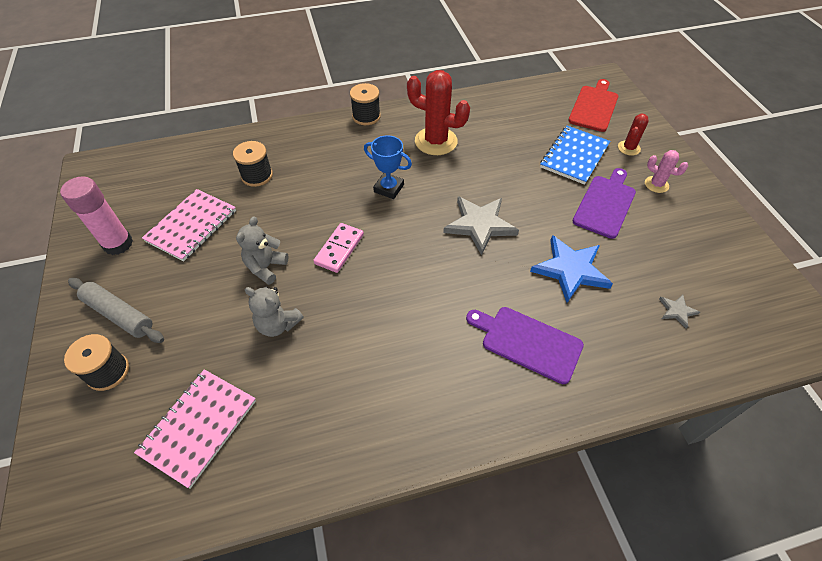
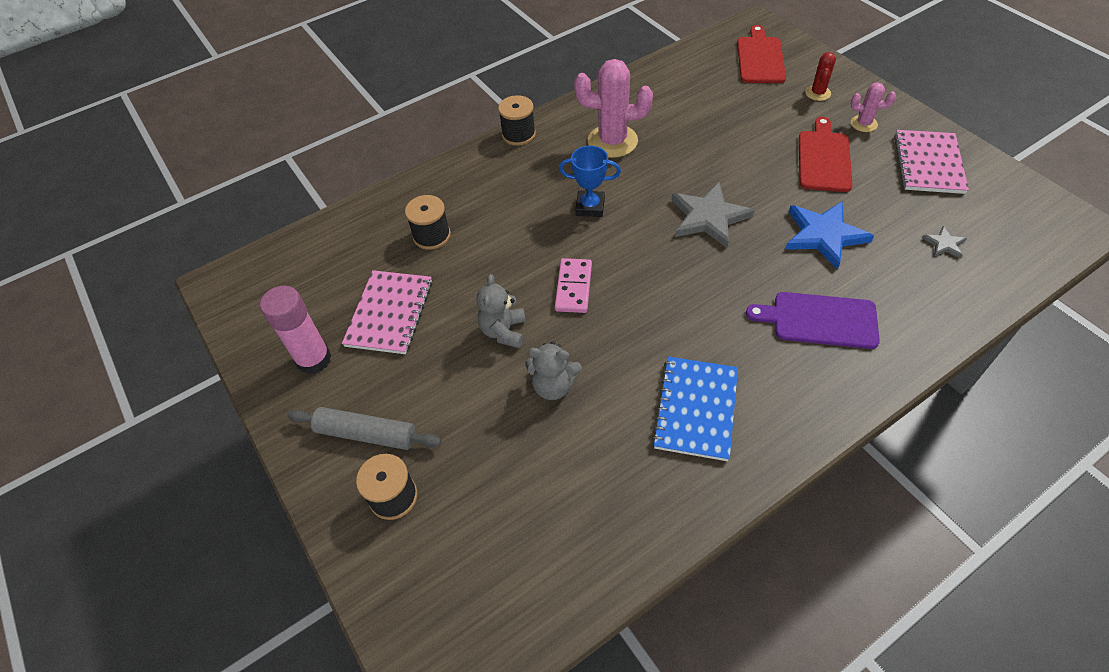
camera: 15 degrees left, 0 degrees up
(199, 427) = (531, 516): pink notebook -> pink notebook (928, 163)
(436, 141) = (612, 141): red cactus -> pink cactus
(574, 156) = (767, 117): blue notebook -> blue notebook (696, 409)
(605, 204) = (824, 158): purple cutting board -> red cutting board

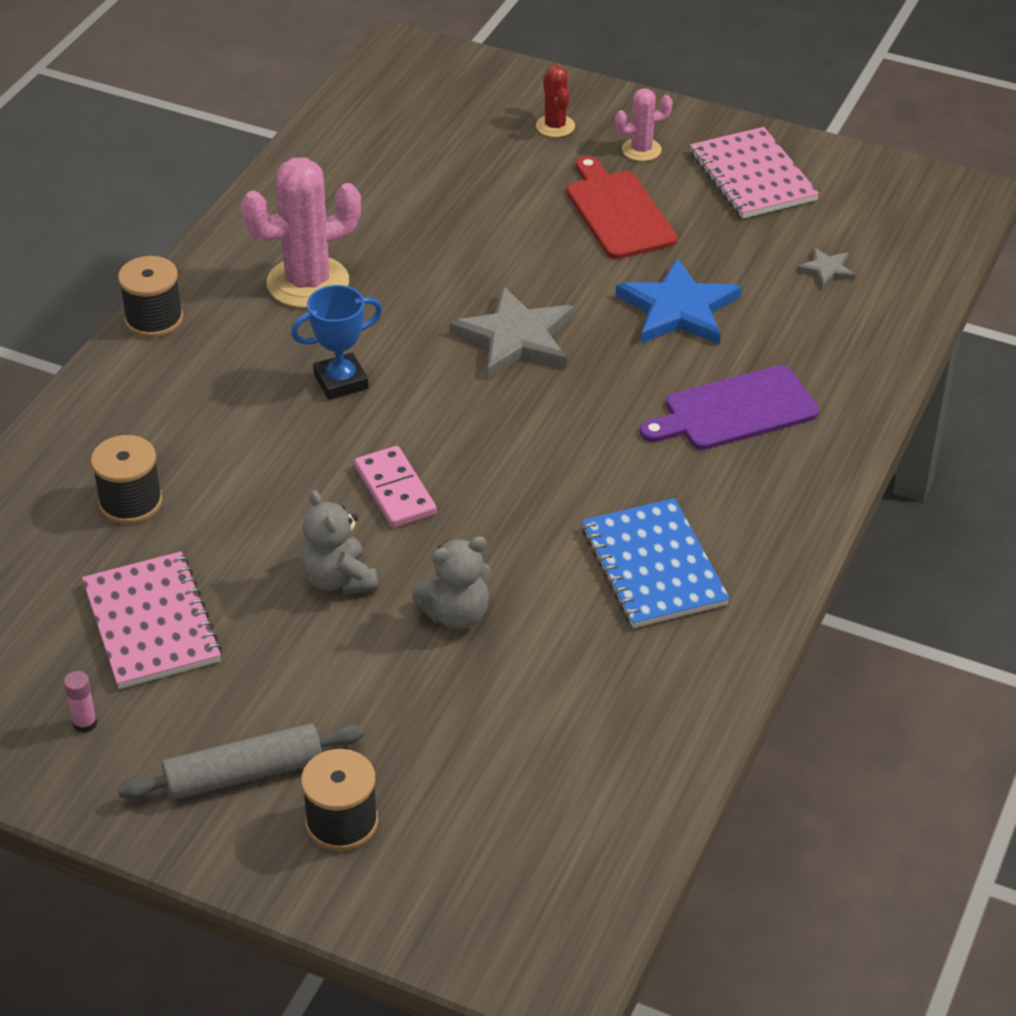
camera: 35 degrees left, 10 degrees down
(314, 359) = (85, 723): pink glue stick -> pink glue stick, size x0.42
(760, 58) = (443, 100): red cutting board -> none

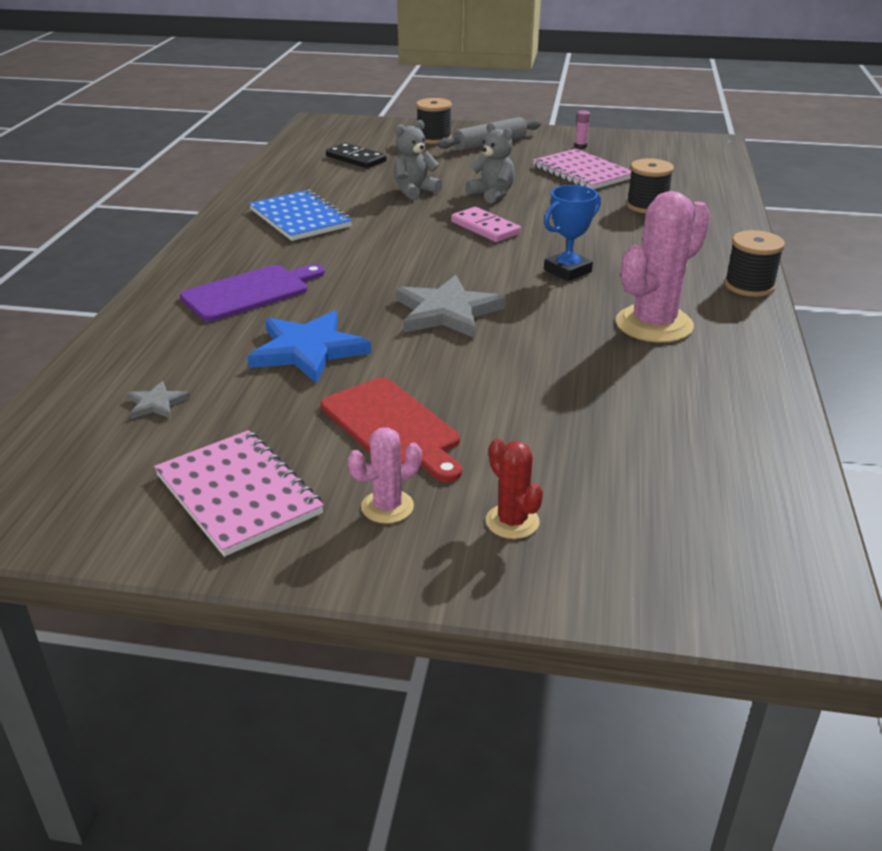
camera: 165 degrees right, 10 degrees down
(521, 757) = (356, 159): none -> black domino

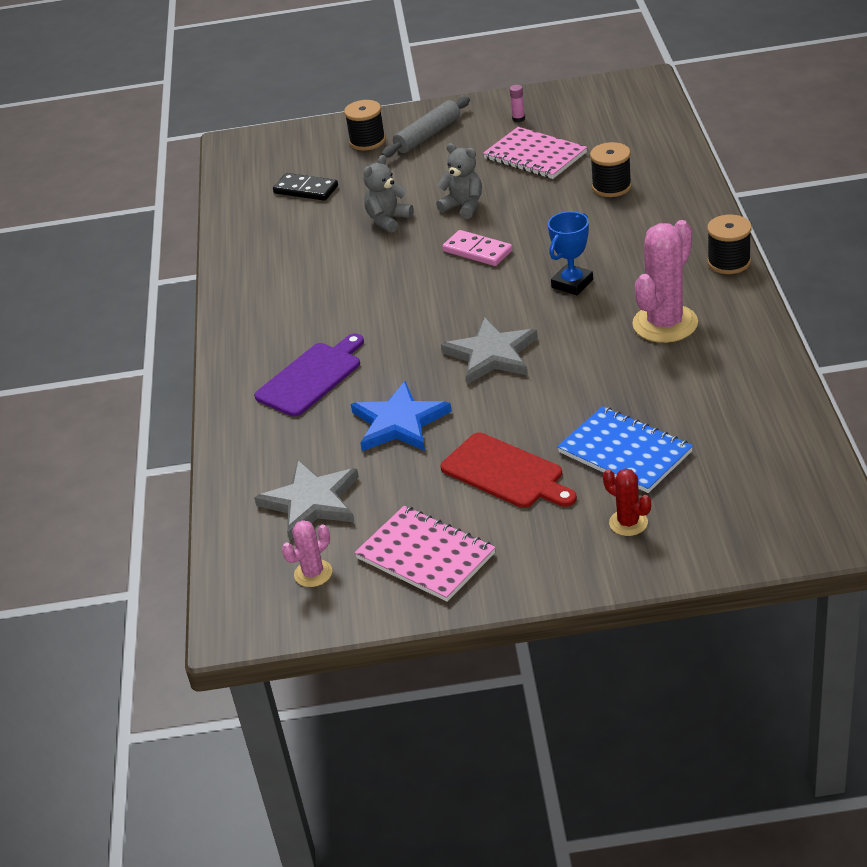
camera: 10 degrees left, 5 degrees up
(157, 404) = (311, 502): grey star -> grey star, size x2.12
(300, 218) = (300, 282): blue notebook -> blue notebook (624, 452)
(387, 507) = (537, 536): pink cactus -> pink cactus (313, 573)

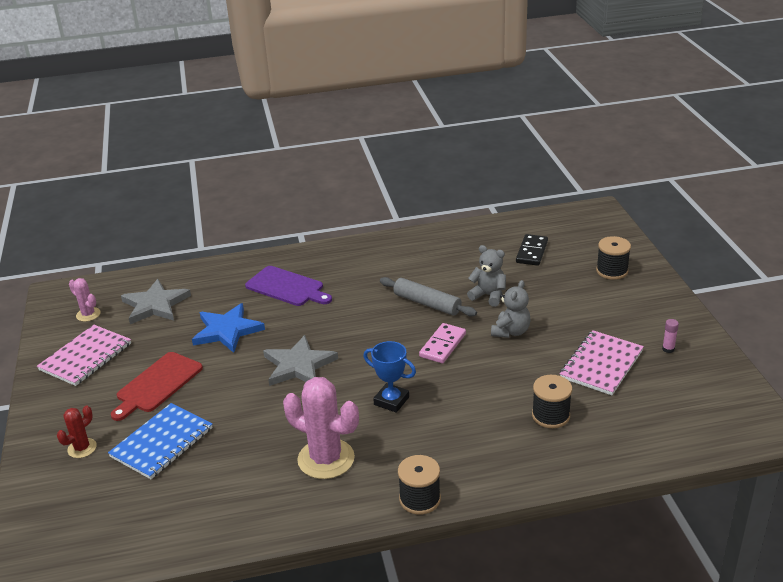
camera: 80 degrees right, 5 degrees down
(428, 135) = (627, 301): grey rolling pin -> grey rolling pin (427, 304)

